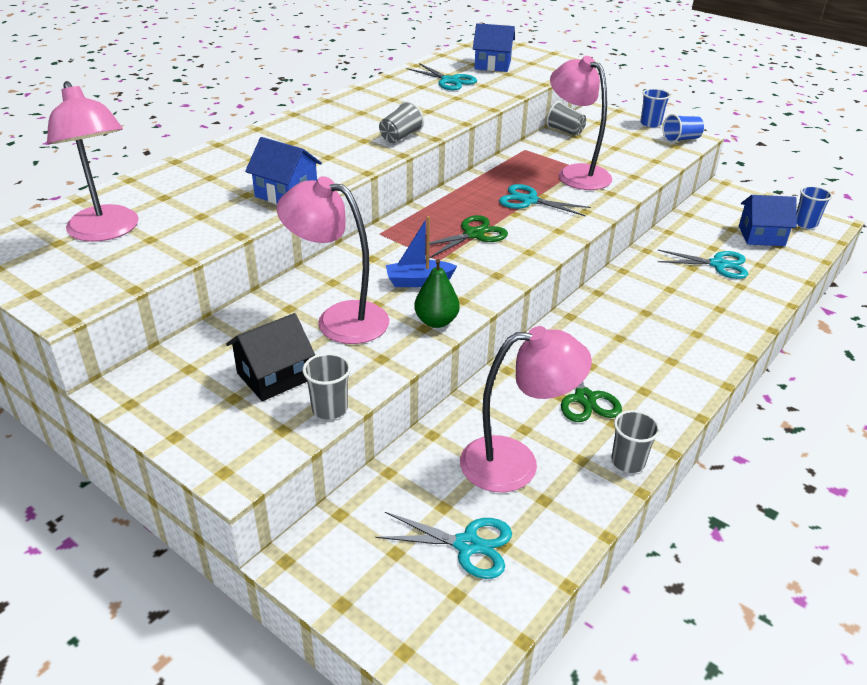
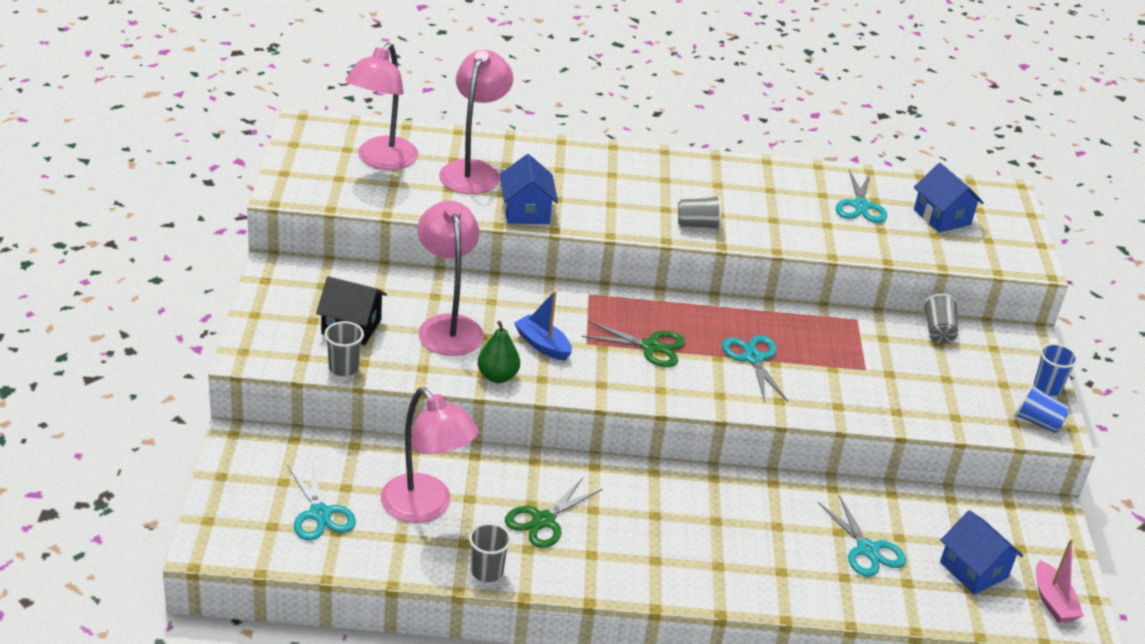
camera: 50 degrees right, 0 degrees up
(576, 173) = (849, 370): pink lamp -> pink lamp (473, 170)
(805, 223) = (1053, 601): blue cup -> pink boat

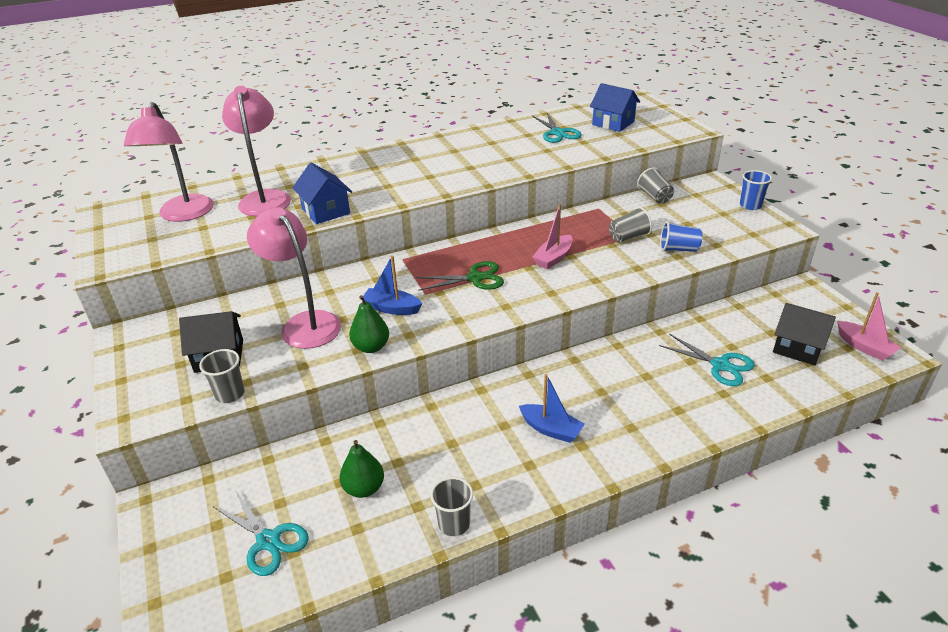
camera: 20 degrees left, 0 degrees up
(425, 507) = (364, 488): pink lamp -> green pear
(543, 520) = (471, 453): green scissors -> none
(636, 533) = (551, 429): none -> blue boat
(698, 226) = (461, 178): grey cup -> grey cup (628, 237)
(753, 358) = (553, 258): turquoise scissors -> pink boat
(973, 570) = (798, 348): blue house -> black house
(1037, 422) = (766, 228): blue cup -> blue cup (678, 249)

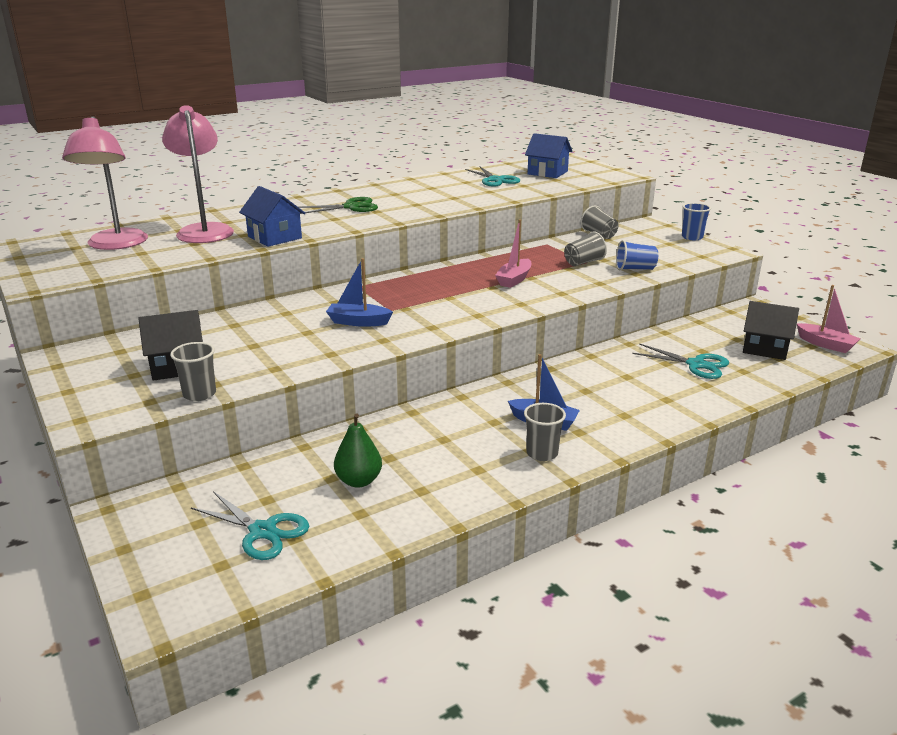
camera: 10 degrees left, 10 degrees down
(304, 323) = (266, 337): pink lamp -> none
(371, 347) = (346, 351): green pear -> none
(454, 524) = (465, 501): grey cup -> grey cup (542, 453)
(475, 278) = (439, 297): green scissors -> green scissors (351, 207)

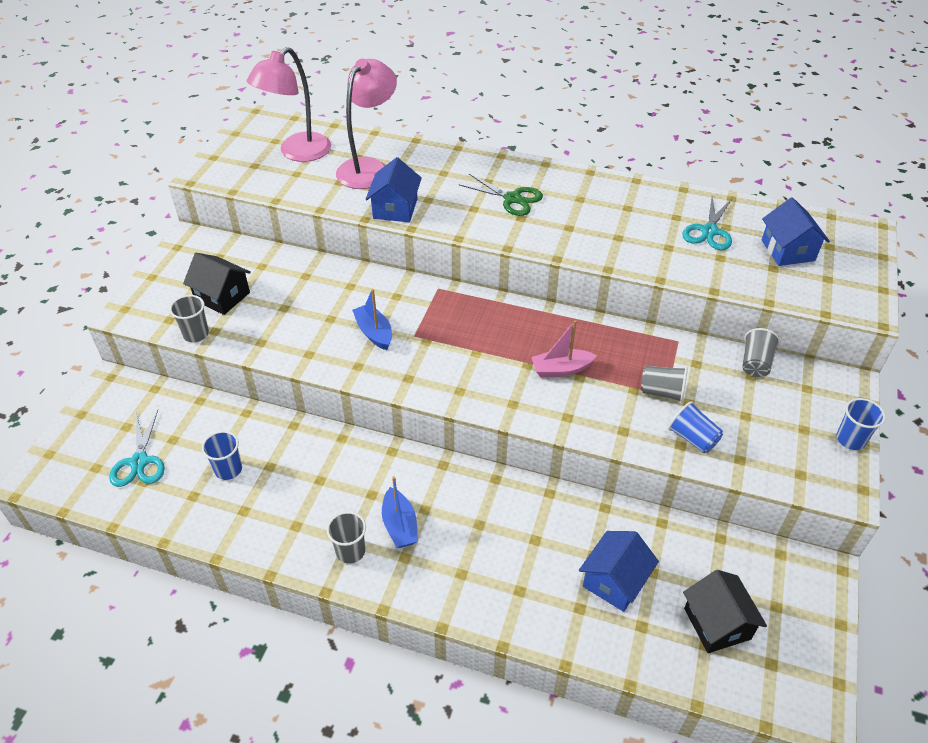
camera: 50 degrees right, 20 degrees up
(359, 481) = (228, 469): green pear -> blue cup
(696, 365) = (614, 581): turquoise scissors -> blue house
(826, 344) = (791, 677): pink boat -> none

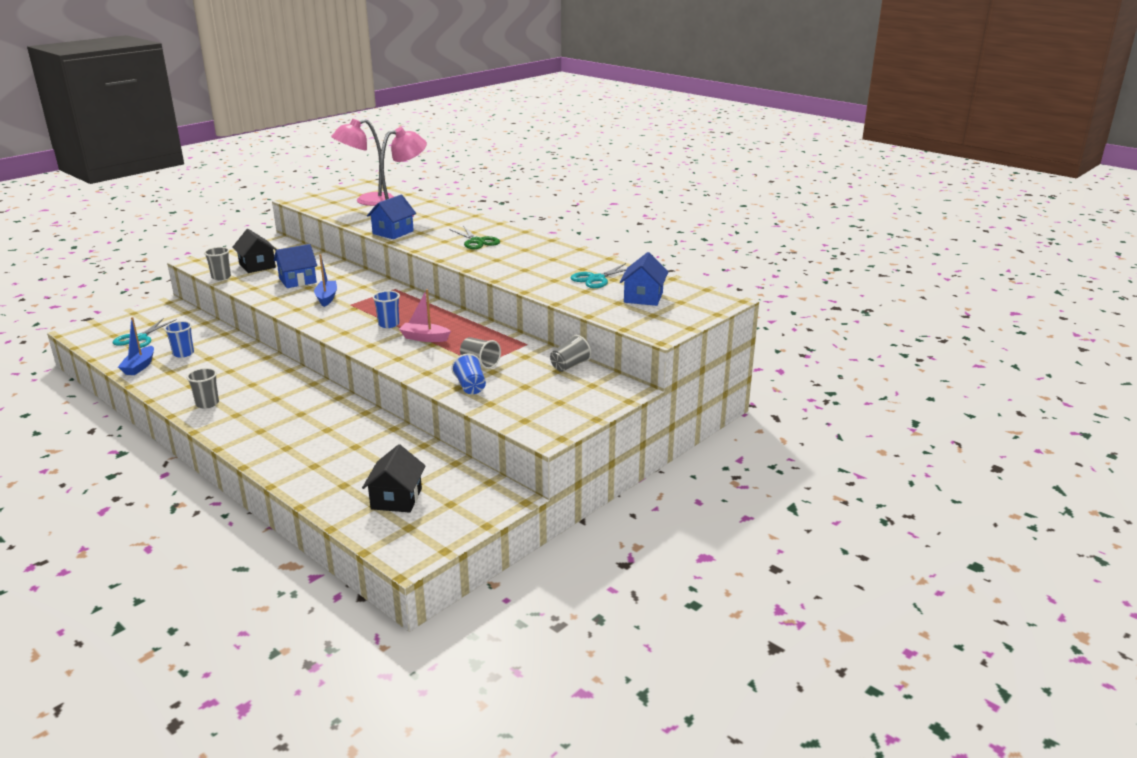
camera: 25 degrees right, 20 degrees down
(400, 525) = (251, 401): blue boat -> blue boat (139, 366)
(614, 581) = (353, 461): blue house -> blue house (297, 280)
(850, 439) = (588, 415): blue cup -> blue cup (388, 324)

